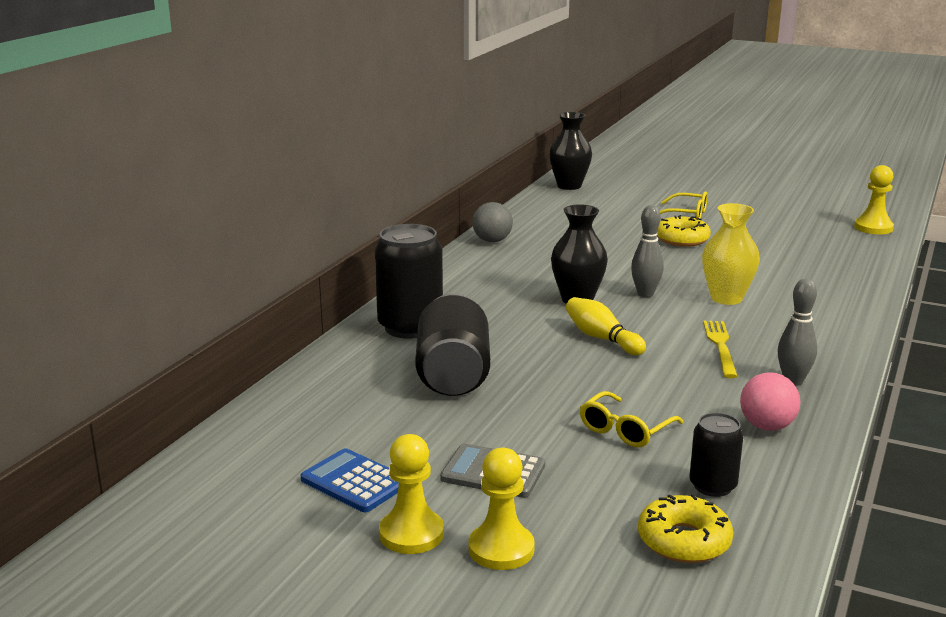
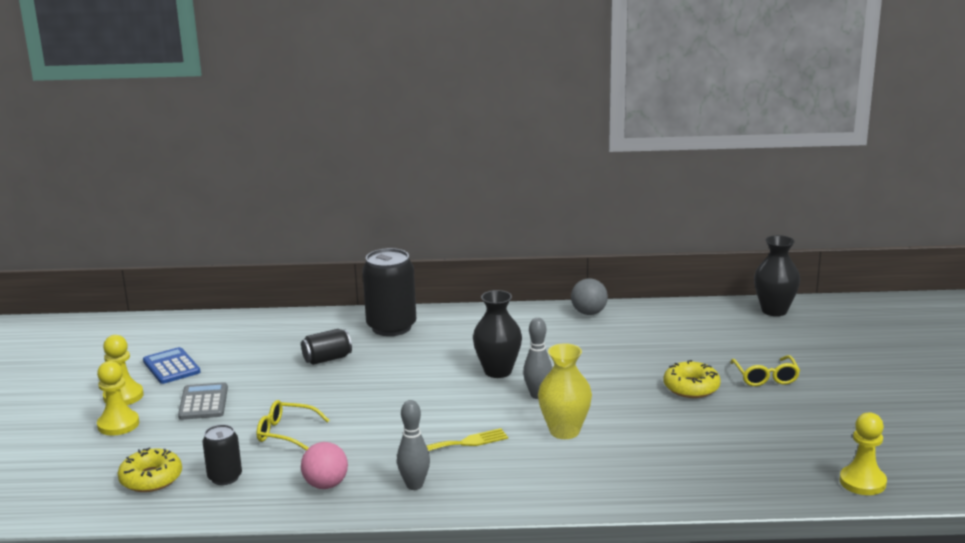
camera: 65 degrees right, 0 degrees up
(355, 482) = (171, 367): blue calculator -> blue calculator turned 45 degrees counterclockwise
(453, 375) = (327, 359): black can -> black can, size x0.56
(601, 338) = (431, 395): yellow bowling pin -> none

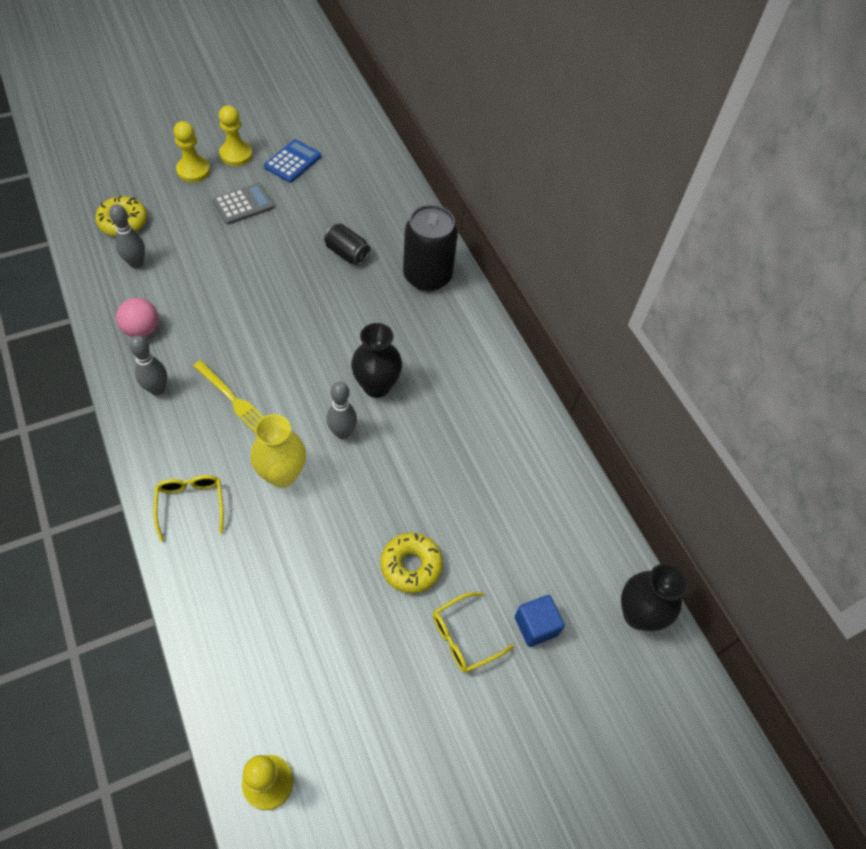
camera: 60 degrees right, 35 degrees up
(225, 477) = (136, 263): black can -> grey bowling pin
(286, 433) = (213, 274): yellow glasses -> yellow glasses (191, 504)
(589, 313) = (536, 426): grey ball -> none
(768, 348) = (536, 626): none -> blue cube

